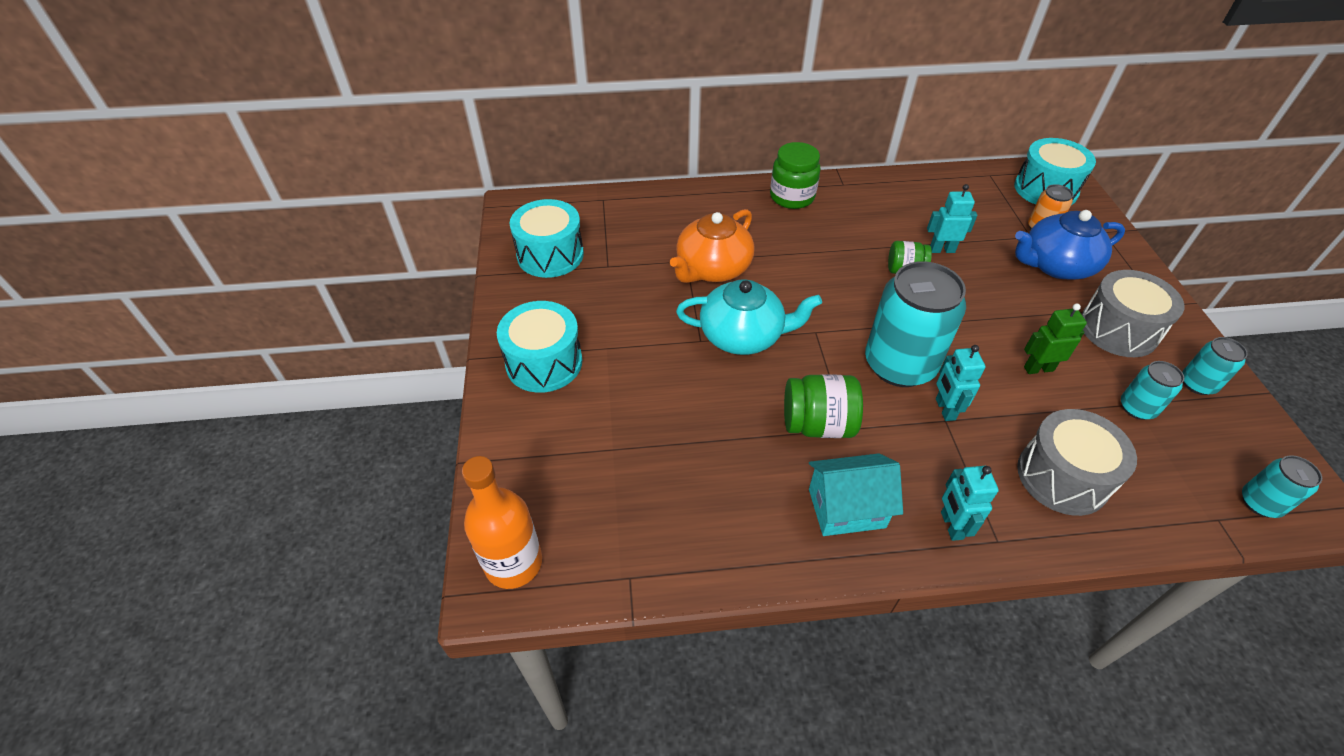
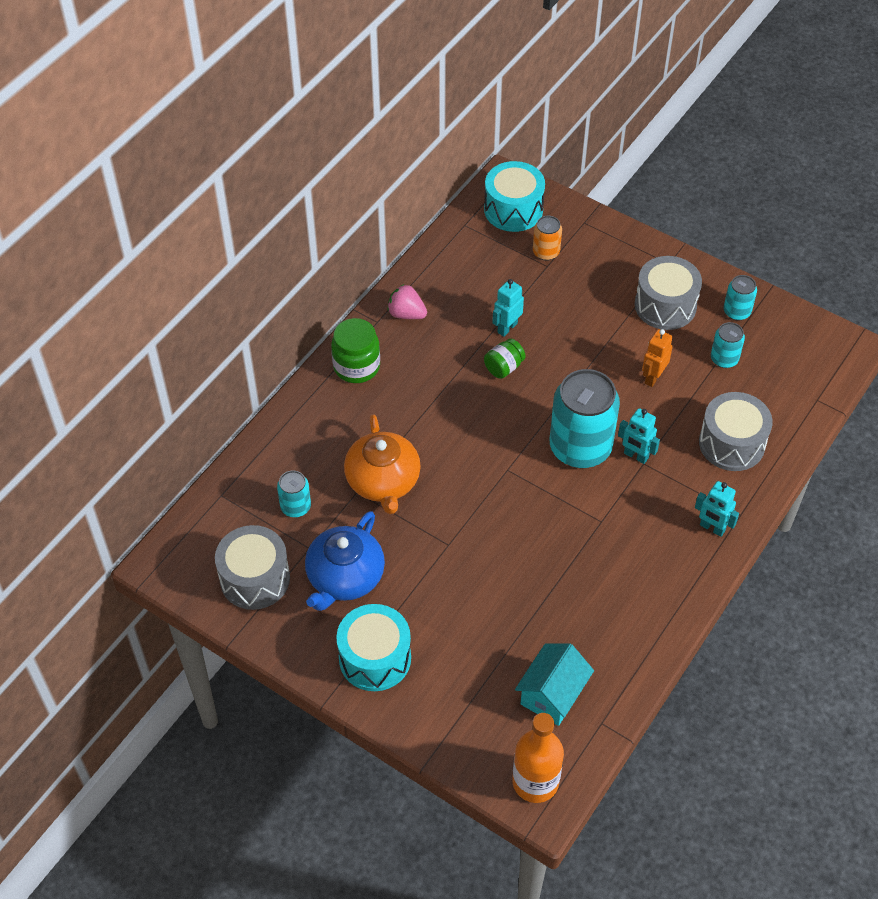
camera: 50 degrees left, 5 degrees up
(550, 255) = (255, 578): turquoise drum -> grey drum
(743, 335) = (469, 515): turquoise teapot -> none
(818, 424) = (584, 534): green jar -> none
(846, 508) = (655, 570): turquoise house -> turquoise house (552, 694)
(871, 193) = (406, 314): none -> pink strawberry
(1038, 368) = (653, 377): green robot -> orange robot
(1055, 265) = (585, 280): blue teapot -> blue teapot (344, 577)
(1260, 503) = (825, 370): turquoise can -> turquoise can (295, 507)

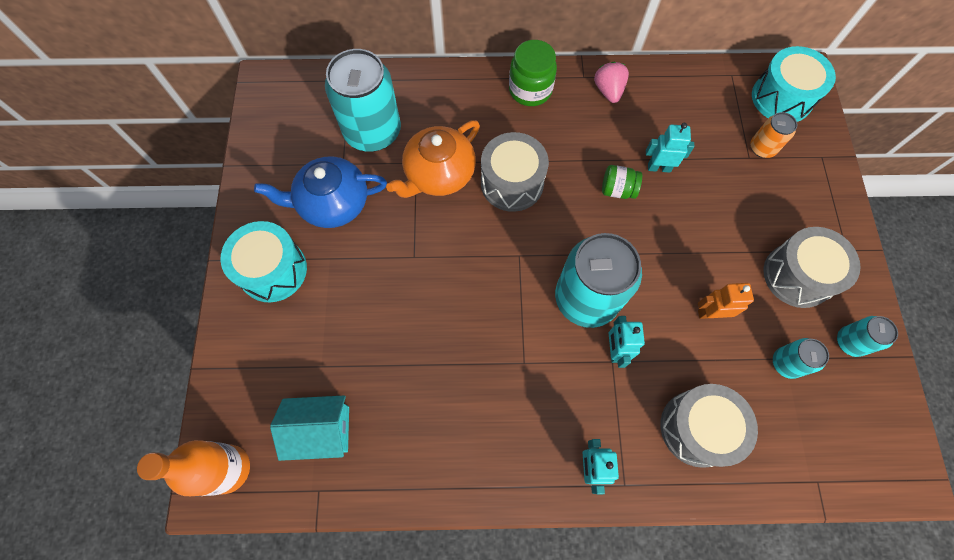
camera: 55 degrees right, 15 degrees up
(255, 578) = (292, 146): grey drum -> grey drum (512, 183)
(295, 507) = (372, 131): turquoise can -> turquoise can, size x2.10

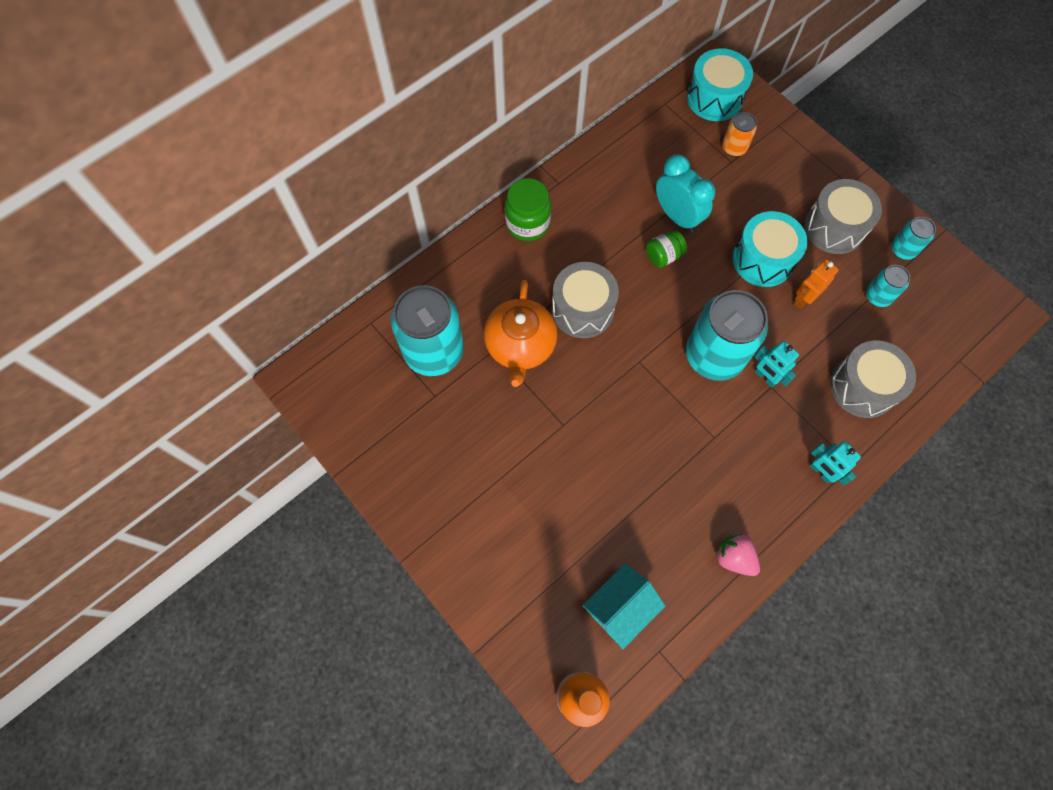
camera: 40 degrees left, 0 degrees up
(273, 270) = (463, 524): turquoise drum -> turquoise drum (763, 259)
(332, 203) = (458, 434): blue teapot -> none
(608, 91) = (587, 181): pink strawberry -> pink strawberry (734, 557)
(659, 167) = (677, 216): turquoise robot -> turquoise clock

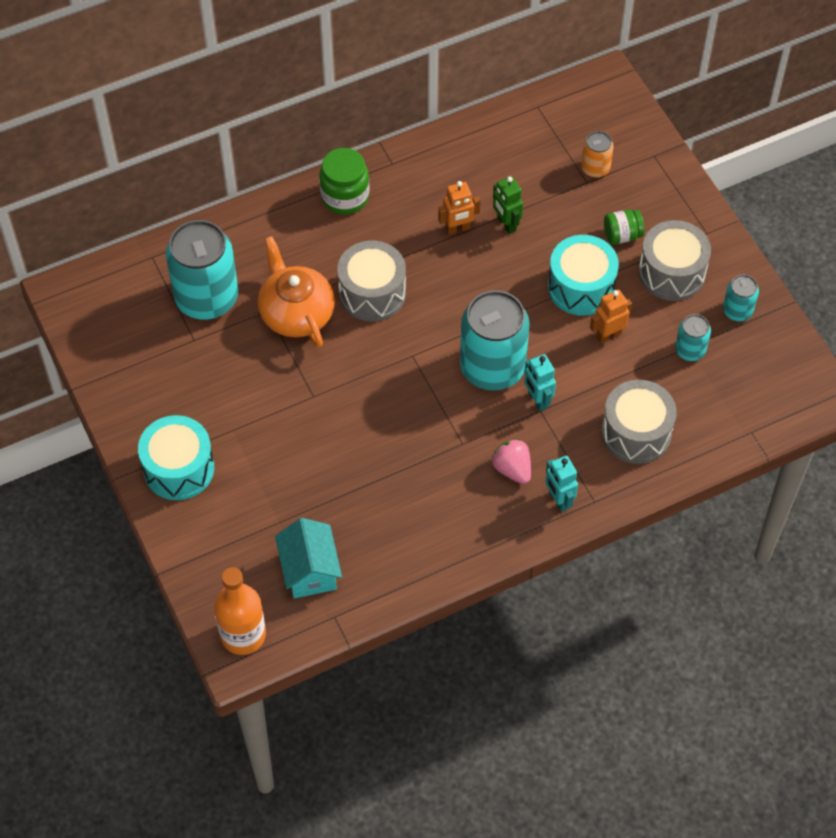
camera: 15 degrees right, 10 degrees down
(520, 345) = (296, 312): orange teapot -> orange teapot turned 135 degrees clockwise
(620, 608) = (309, 570): turquoise house -> turquoise house turned 75 degrees counterclockwise
(637, 230) = (458, 229): none -> orange robot
(663, 256) = (476, 260): green jar -> green jar (622, 235)
(677, 216) = (506, 224): turquoise clock -> green robot
(714, 98) = (594, 112): turquoise drum -> turquoise drum (179, 468)
(734, 557) = (439, 555): pink strawberry -> pink strawberry (512, 469)

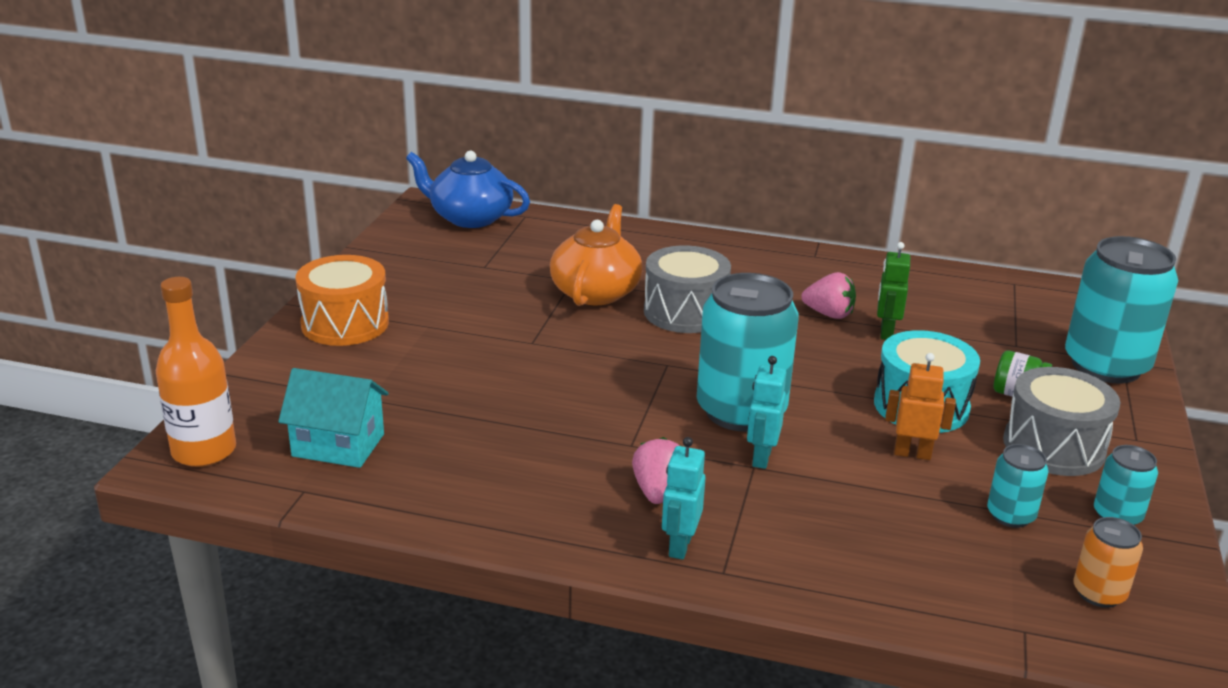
camera: 40 degrees right, 30 degrees down
(116, 289) = (470, 218): none -> blue teapot
(179, 468) = (345, 324): turquoise drum -> orange drum
(207, 298) = (532, 252): turquoise can -> turquoise can (1106, 365)
(309, 570) = (338, 445): turquoise house -> turquoise house turned 75 degrees clockwise
(345, 197) = (741, 254): green jar -> none
(458, 229) = (829, 314): orange robot -> pink strawberry
(595, 168) = (1037, 341): orange can -> orange can (1099, 593)
(636, 433) = (853, 545): grey drum -> none

